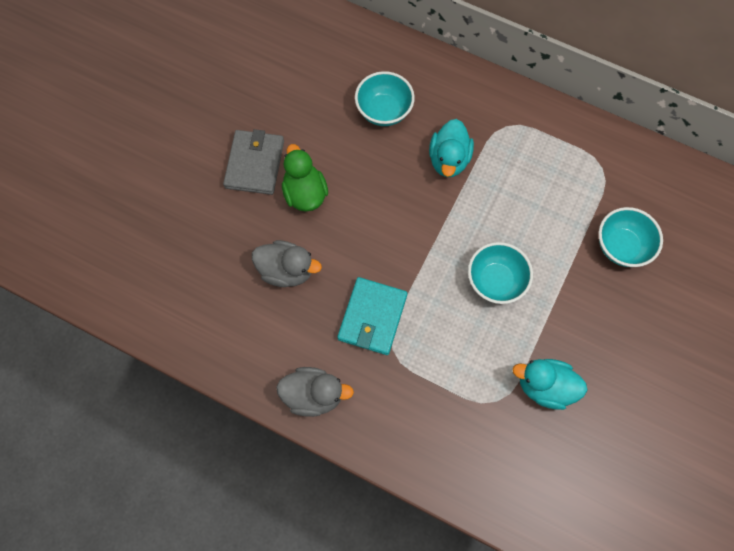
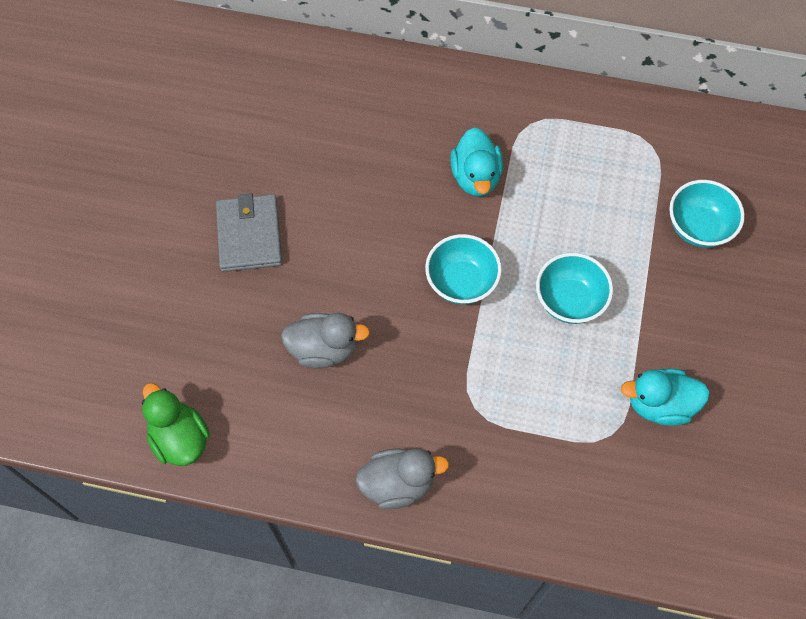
camera: 15 degrees left, 5 degrees down
(305, 193) = (319, 254): green duck -> green duck (180, 438)
(372, 317) = (440, 377): turquoise wallet -> none
(384, 111) = (384, 139): turquoise bowl -> turquoise bowl (461, 282)

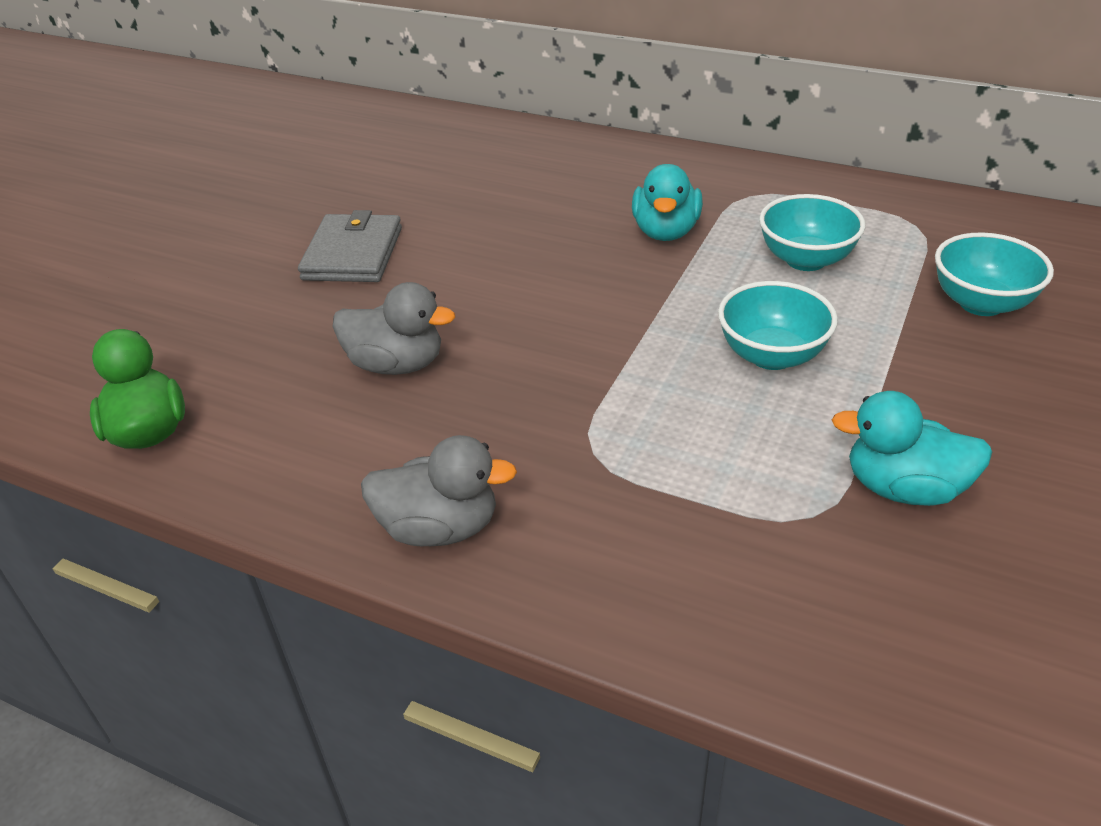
camera: 15 degrees right, 25 degrees down
(461, 282) = (616, 321): turquoise bowl -> turquoise bowl (805, 260)

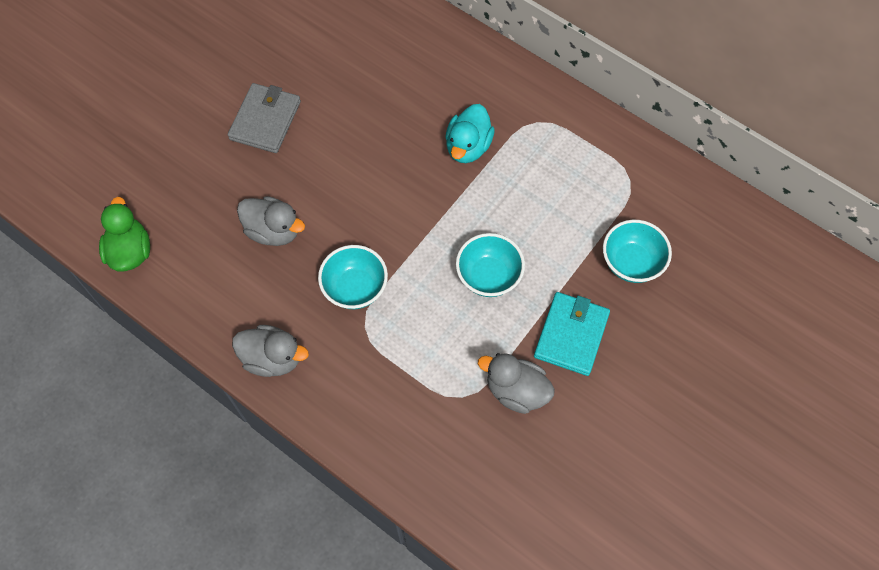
camera: 10 degrees right, 25 degrees up
(805, 260) = (545, 196): turquoise bowl -> turquoise bowl (355, 288)
(904, 488) = (516, 390): turquoise duck -> grey duck
(948, 399) = (571, 335): none -> turquoise wallet

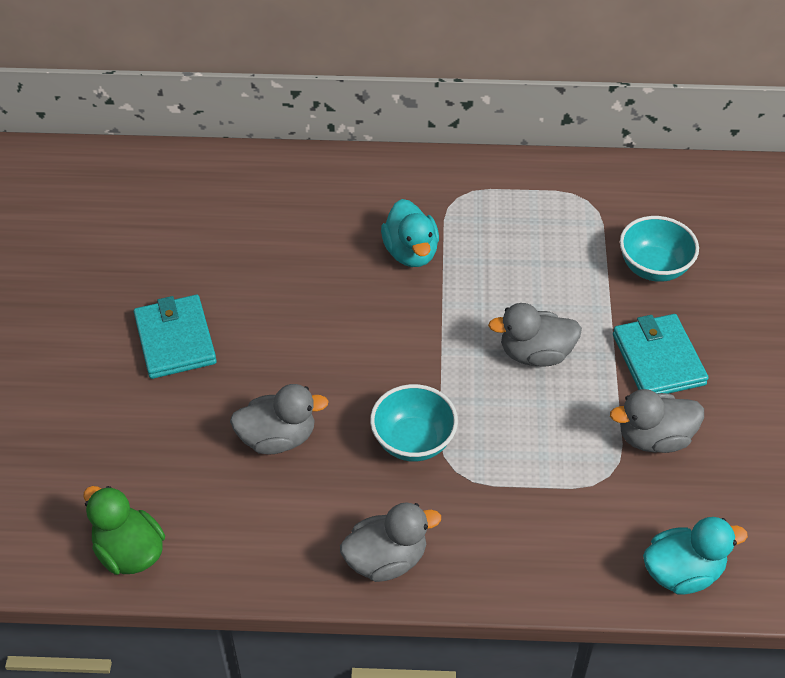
camera: 35 degrees left, 15 degrees down
(265, 120) = (175, 340): grey wallet -> turquoise wallet
(450, 496) = (682, 572): none -> turquoise duck
(488, 276) = (535, 354): turquoise bowl -> grey duck

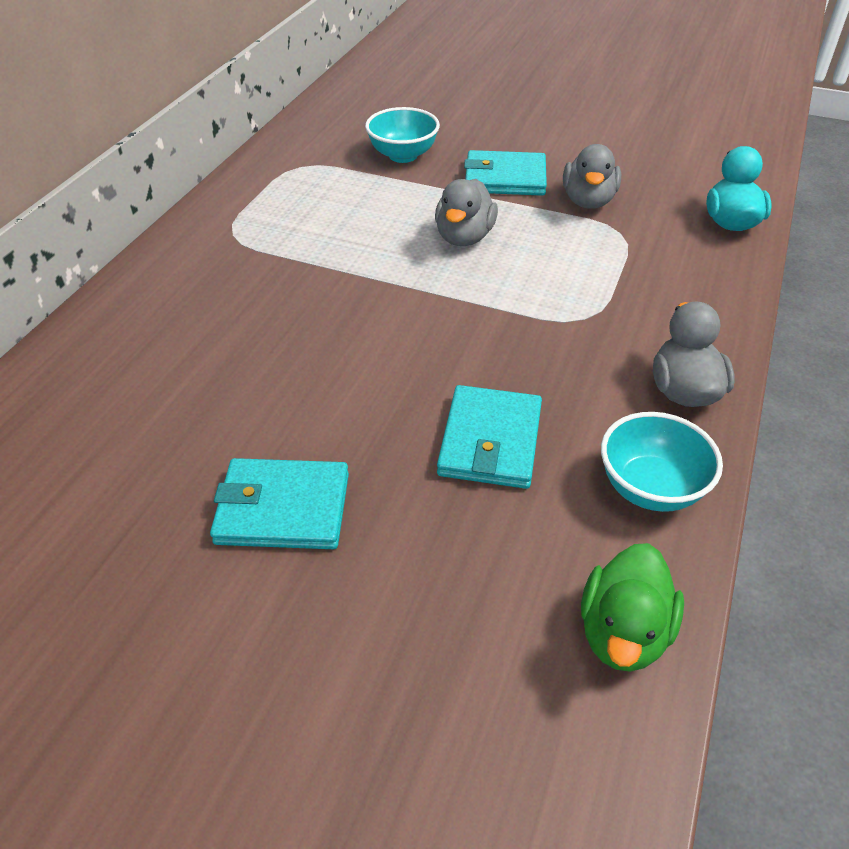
camera: 70 degrees left, 5 degrees down
(129, 552) = (623, 632): green duck -> green duck turned 45 degrees counterclockwise
(278, 438) = (490, 441): grey duck -> turquoise wallet
(411, 252) = (284, 281): turquoise duck -> none
(413, 441) = (537, 337): turquoise bowl -> turquoise bowl (650, 488)

